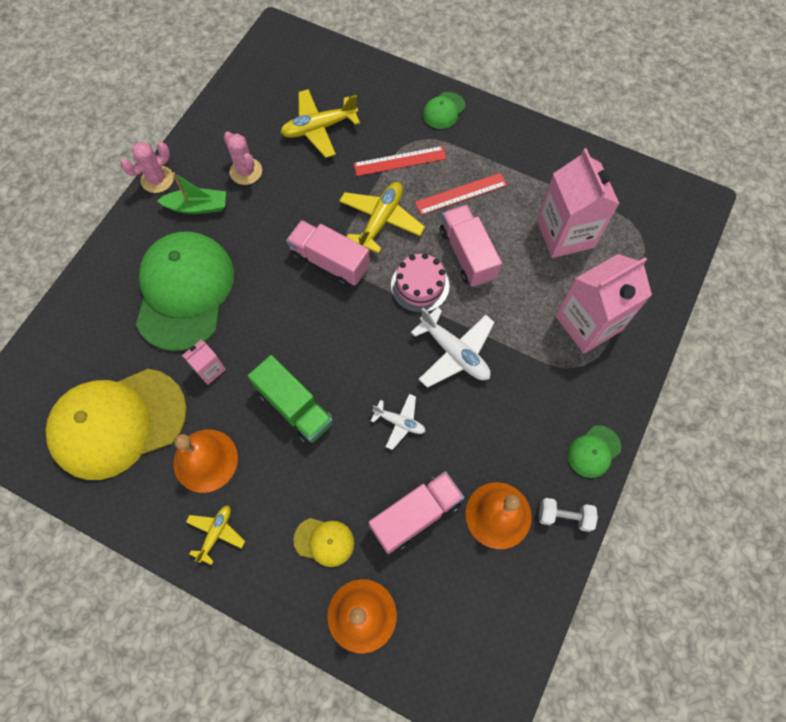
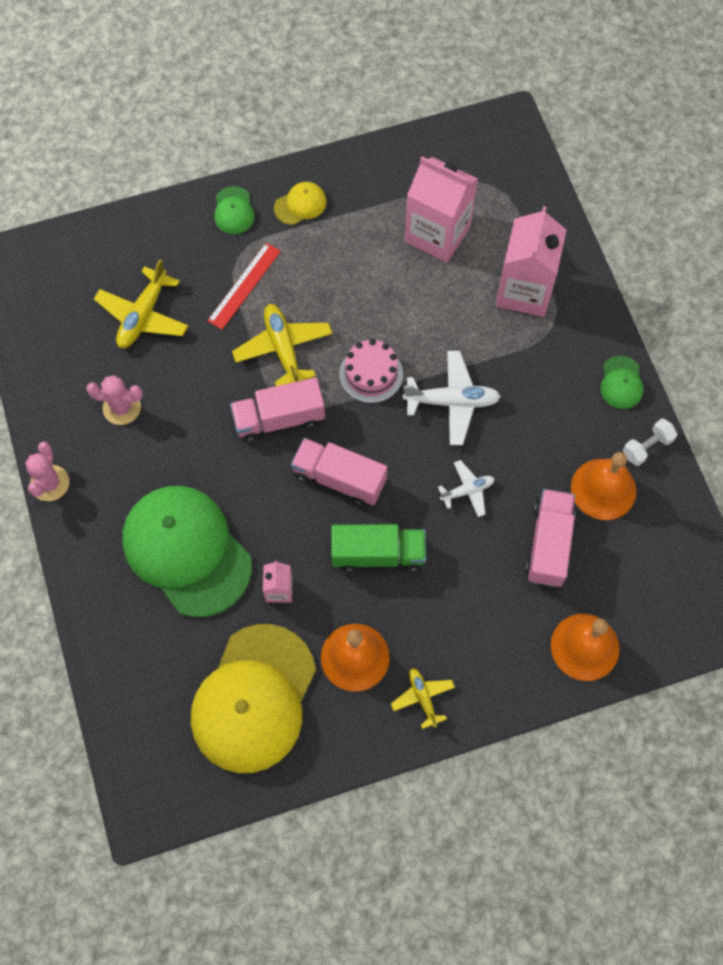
camera: 45 degrees left, 0 degrees up
(197, 207) = (114, 474): green boat -> none
(324, 541) = (506, 625): yellow cap -> yellow cap (300, 205)
(461, 193) = (323, 270): red ruler -> none
(467, 254) = (381, 316): pink truck -> pink truck (339, 479)

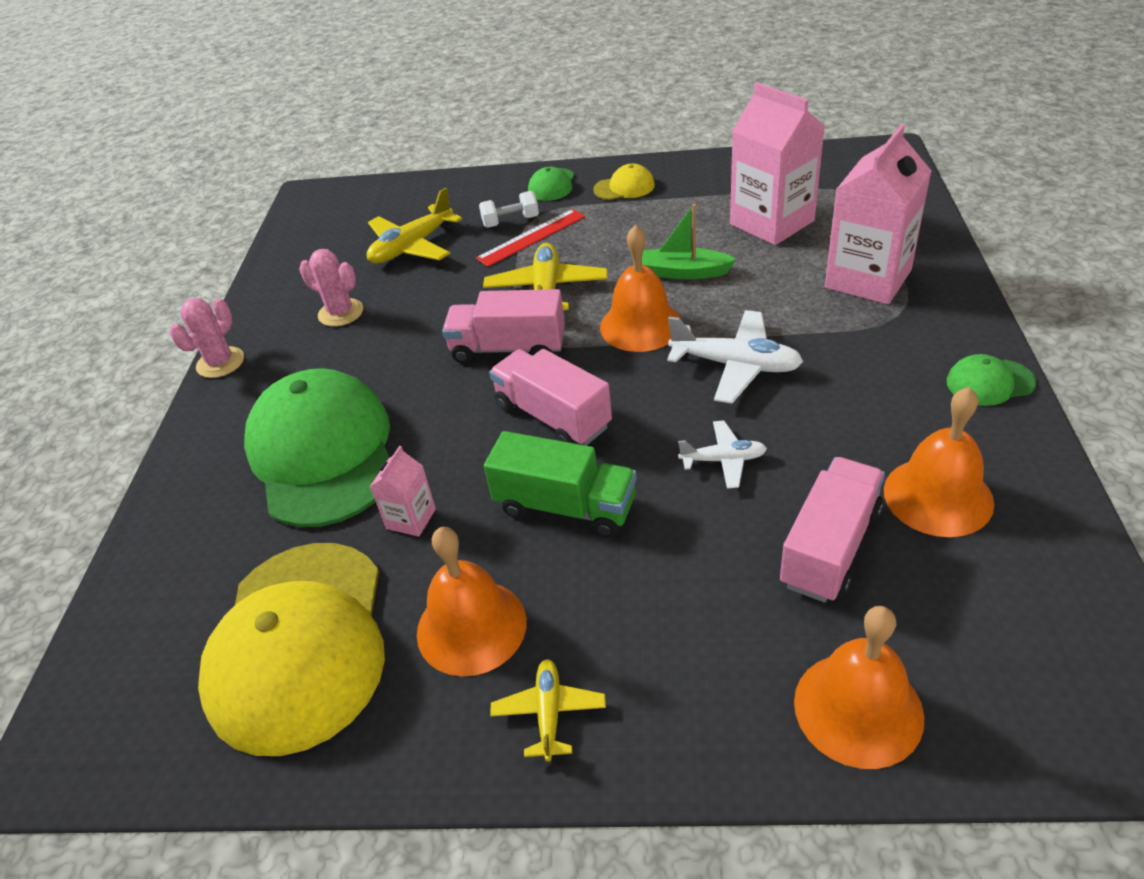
camera: 25 degrees right, 25 degrees down
(253, 698) = (299, 644): yellow cap -> yellow cap turned 45 degrees counterclockwise
(371, 374) = (640, 325): pink cake -> orange bell
(385, 307) = (683, 272): none -> green boat
(621, 382) = (989, 382): green cap -> green cap turned 60 degrees clockwise
(647, 447) = (1020, 459): white dumbbell -> white dumbbell (510, 221)

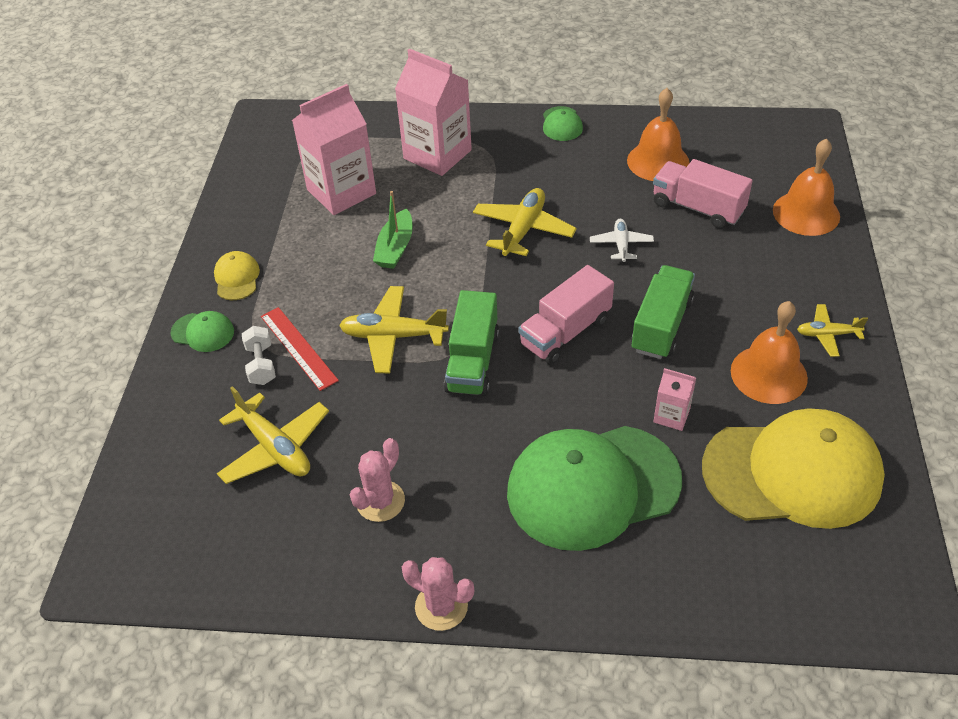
camera: 90 degrees left, 5 degrees up
(508, 348) = (472, 362): pink truck -> green truck
(640, 325) = (461, 277): orange bell -> none
(735, 365) = (523, 230): white plane -> yellow plane

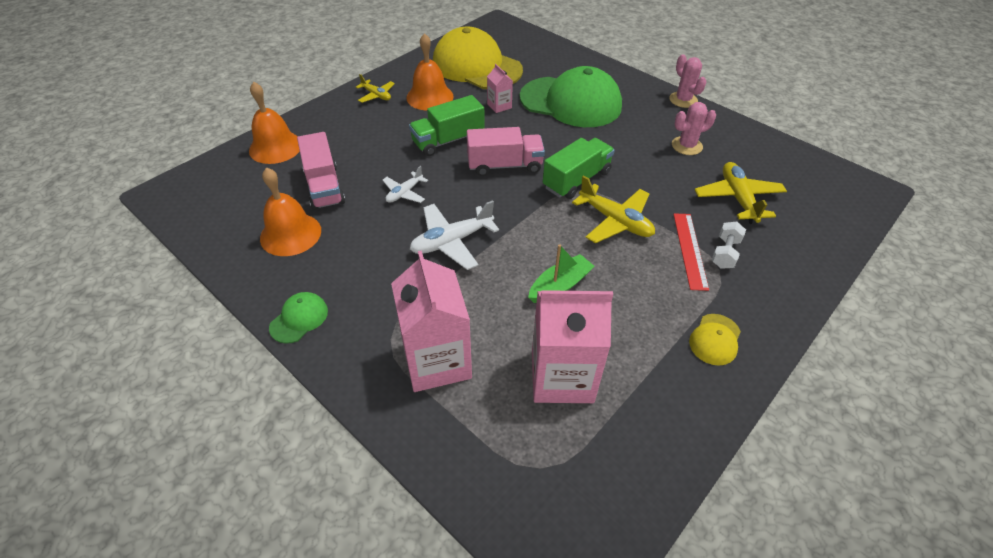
camera: 145 degrees left, 0 degrees up
(203, 332) = (764, 304): green cap -> none
(523, 230) = (452, 241): yellow plane -> white plane

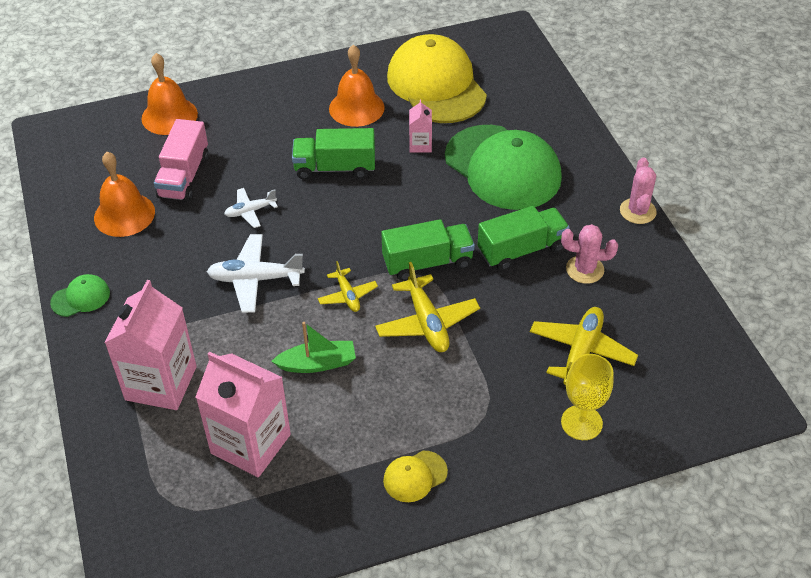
camera: 30 degrees right, 0 degrees up
(376, 95) = (304, 87): yellow plane -> yellow plane (347, 295)
(504, 165) = (368, 218): pink truck -> none
(634, 148) = (521, 250): none -> green truck
(689, 250) = (474, 383): red ruler -> none
(725, 253) = (507, 402): white dumbbell -> none
(786, 245) = (581, 422): none -> yellow goblet

